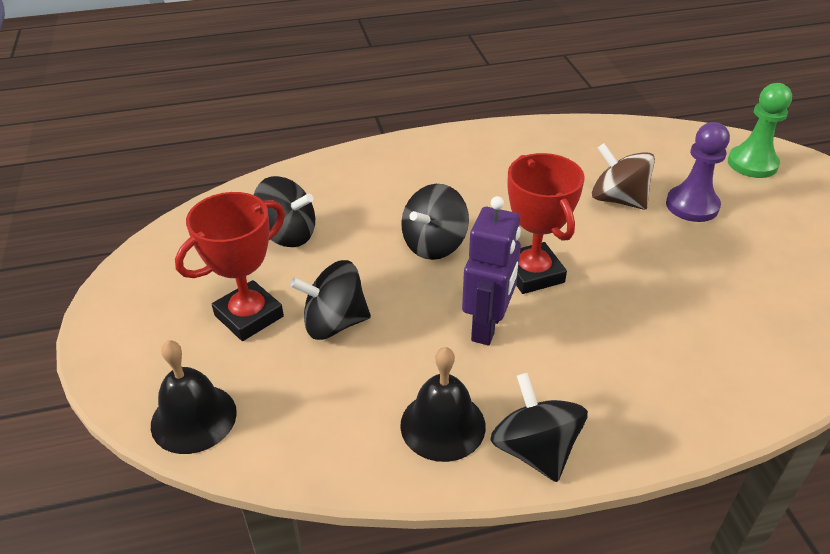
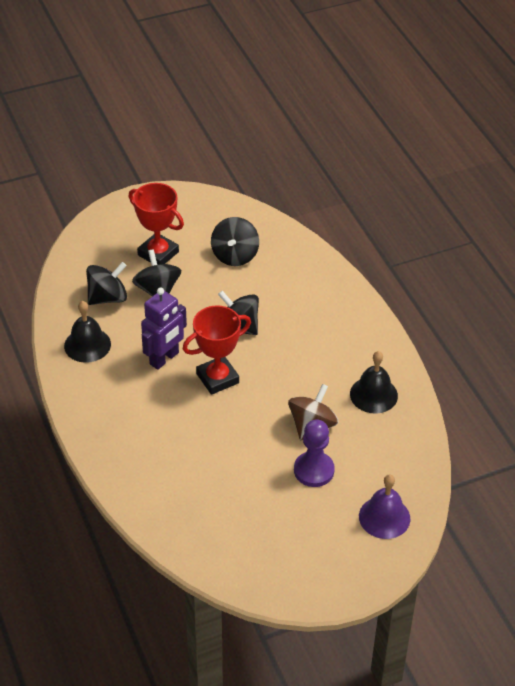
camera: 80 degrees right, 5 degrees up
(193, 418) = (82, 249): black bell -> black bell (373, 394)
(488, 326) = (164, 359): purple robot -> purple robot turned 60 degrees counterclockwise
(535, 450) = (74, 383): black spinning top -> black spinning top (107, 298)
(752, 164) = (384, 517): green pawn -> purple bell

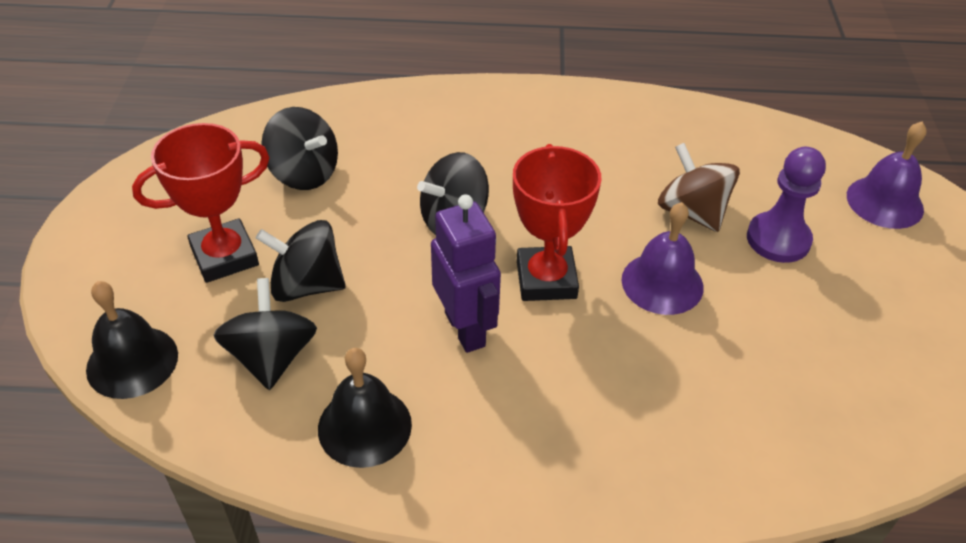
camera: 65 degrees left, 0 degrees up
(244, 427) = (662, 283): none -> purple bell
(373, 394) = (662, 137): black bell -> black bell (132, 361)

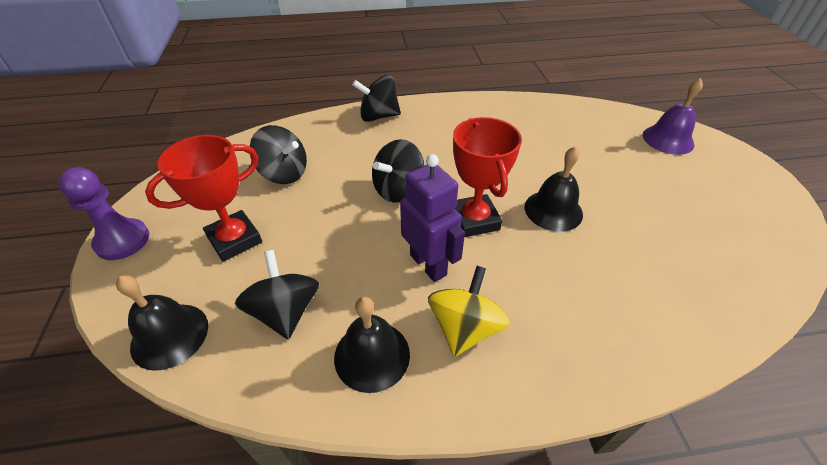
camera: 10 degrees left, 0 degrees up
(306, 285) = (302, 251): black spinning top -> black spinning top (378, 116)
(488, 414) = (465, 327): none -> yellow spinning top
(662, 283) = (553, 210): purple bell -> black bell
(692, 212) = (554, 162): brown spinning top -> none
(778, 239) = (615, 171): purple pawn -> purple pawn (122, 241)

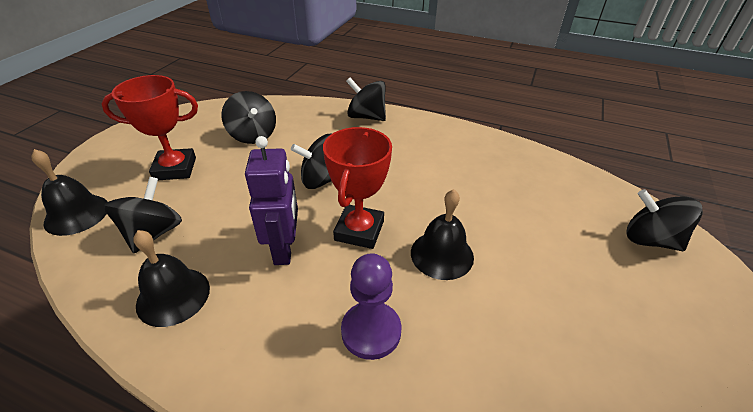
camera: 30 degrees right, 5 degrees down
(122, 241) = (115, 142): purple pawn -> purple pawn (371, 331)
(465, 327) = (259, 314): yellow spinning top -> none
(668, 139) = (650, 240): purple bell -> black spinning top

